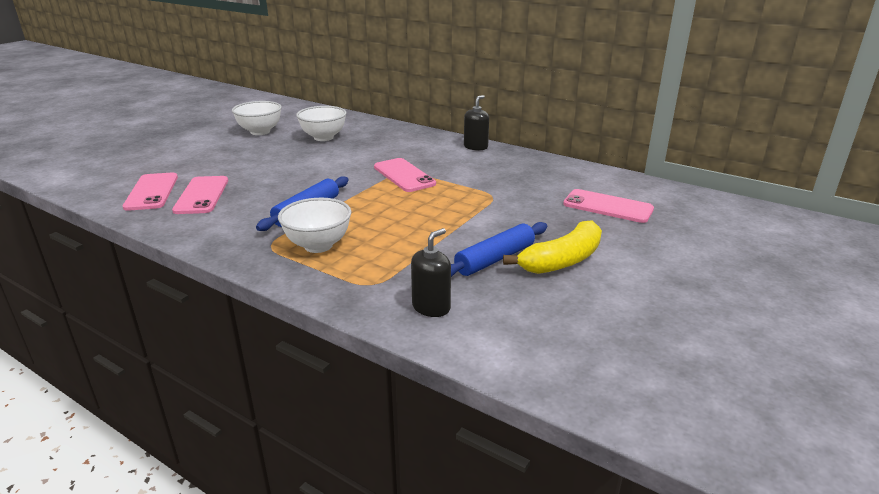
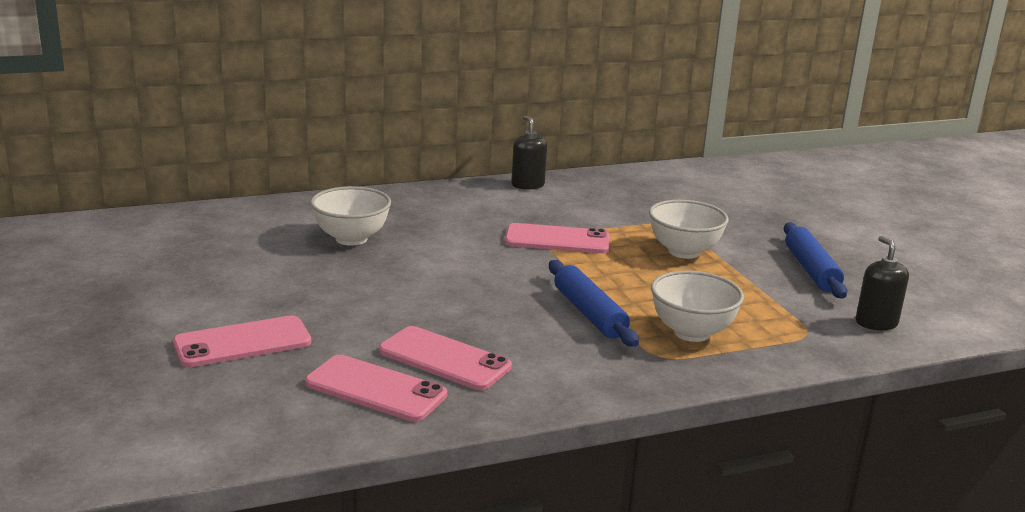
camera: 55 degrees left, 5 degrees down
(260, 132) = (248, 266): white bowl -> white bowl (684, 252)
(562, 260) = (841, 248): yellow banana -> none
(607, 206) = (756, 195): pink phone -> pink phone (242, 342)

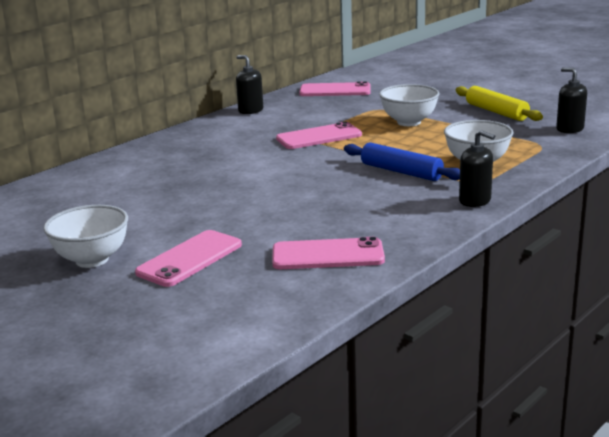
camera: 25 degrees left, 0 degrees up
(351, 239) = (172, 175): white bowl -> white bowl (92, 260)
(444, 359) = (347, 224): pink phone -> pink phone (335, 90)
(623, 380) = (475, 201): none -> black soap dispenser
(811, 270) = (496, 112): blue rolling pin -> yellow rolling pin

